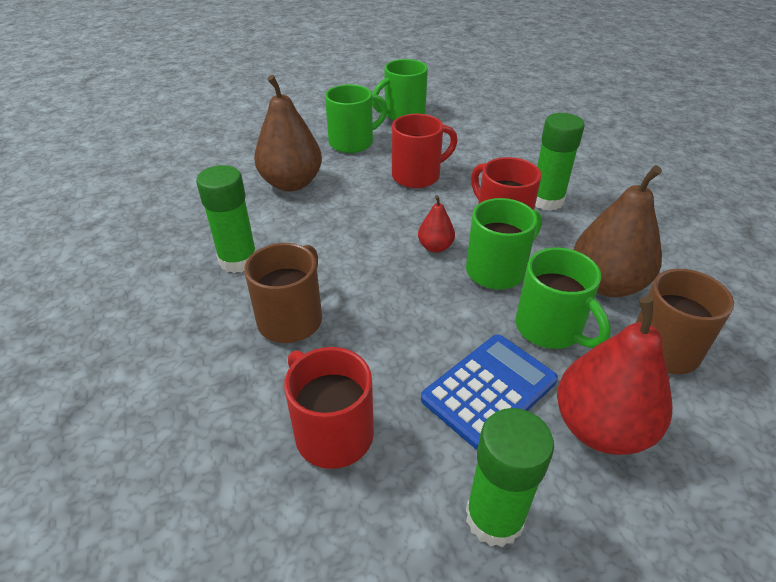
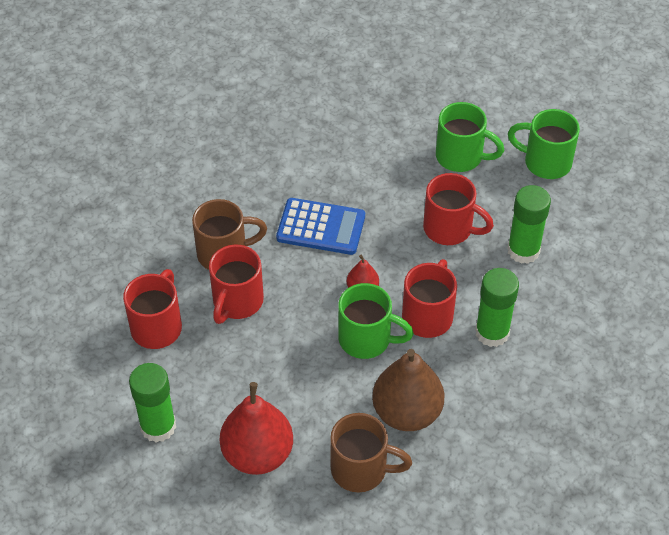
camera: 55 degrees right, 10 degrees up
(238, 260) = (253, 189): green glue stick -> green glue stick (523, 250)
(291, 183) = (364, 157): brown pear -> none
(366, 340) = (237, 302): none -> red mug
(489, 390) = (245, 386): blue calculator -> blue calculator (321, 227)
(550, 329) = (327, 396): green mug -> none

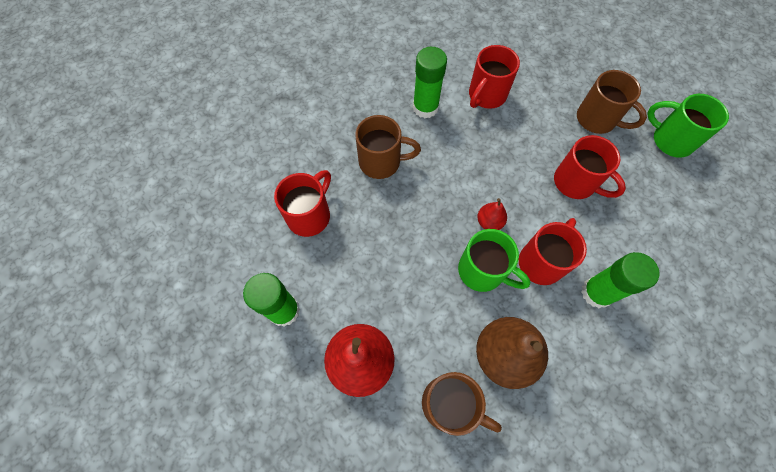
camera: 15 degrees right, 15 degrees up
(237, 302) = (381, 208): red mug -> red mug (486, 95)
(321, 227) = (466, 156): blue calculator -> none
(461, 157) = (597, 119): green mug -> brown mug
(523, 250) = (638, 218): green glue stick -> green glue stick (425, 107)

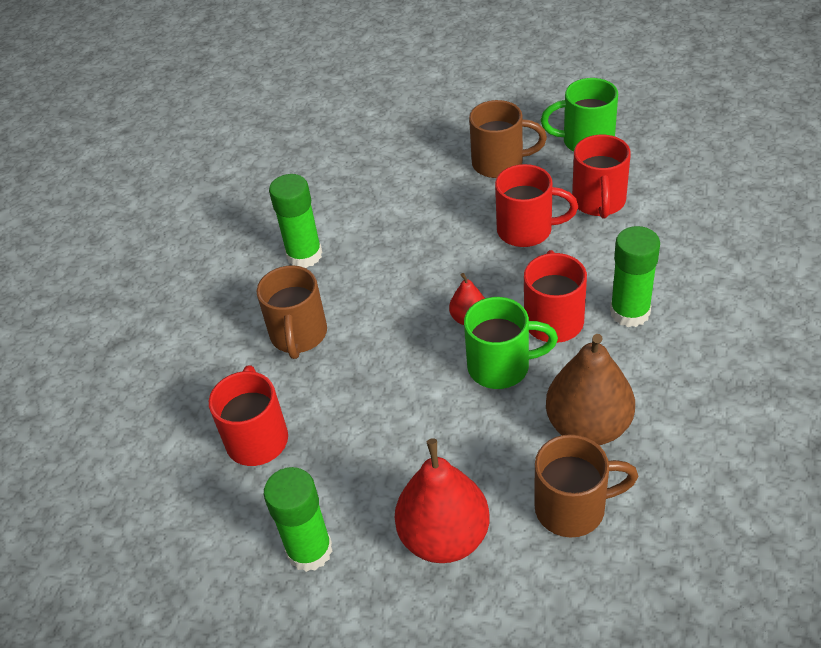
camera: 30 degrees left, 20 degrees down
(381, 162) = (298, 335): brown mug -> brown mug turned 120 degrees clockwise
(486, 95) = (364, 206): red mug -> red mug (599, 202)

